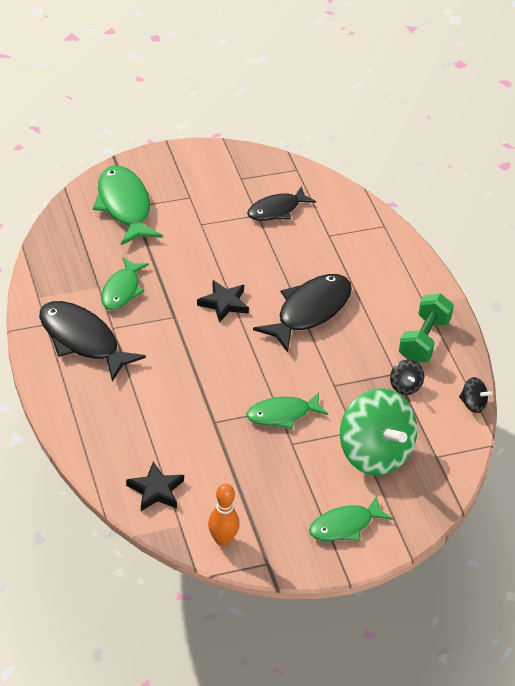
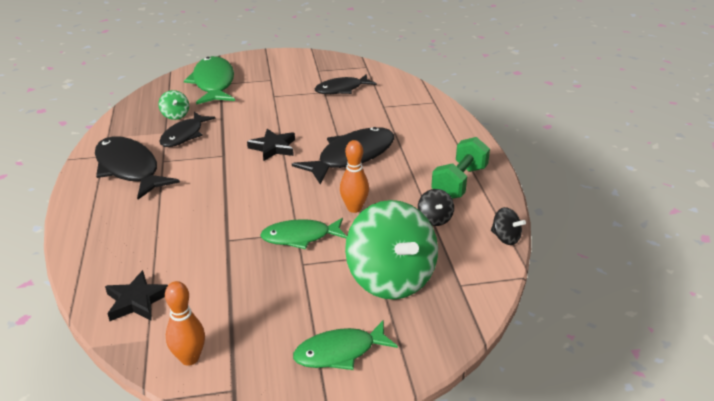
camera: 10 degrees right, 10 degrees down
(100, 260) = (175, 115): none -> green spinning top
(122, 290) = (184, 135): green fish -> black fish
(326, 378) = (354, 208): none -> orange bowling pin

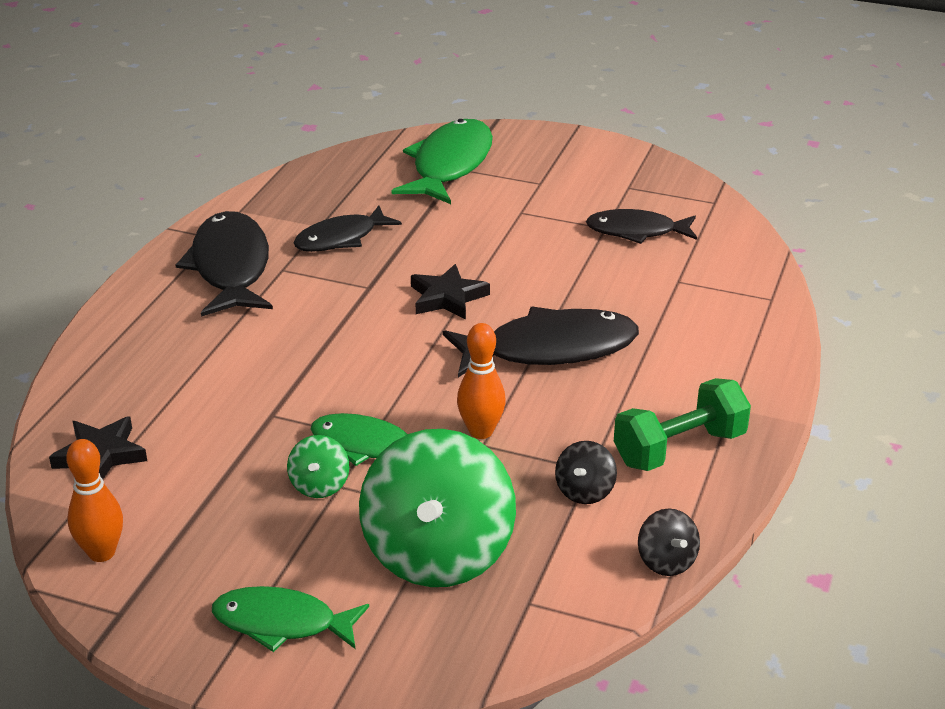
camera: 30 degrees right, 0 degrees up
(175, 115) = (354, 203): green spinning top -> green spinning top (319, 485)

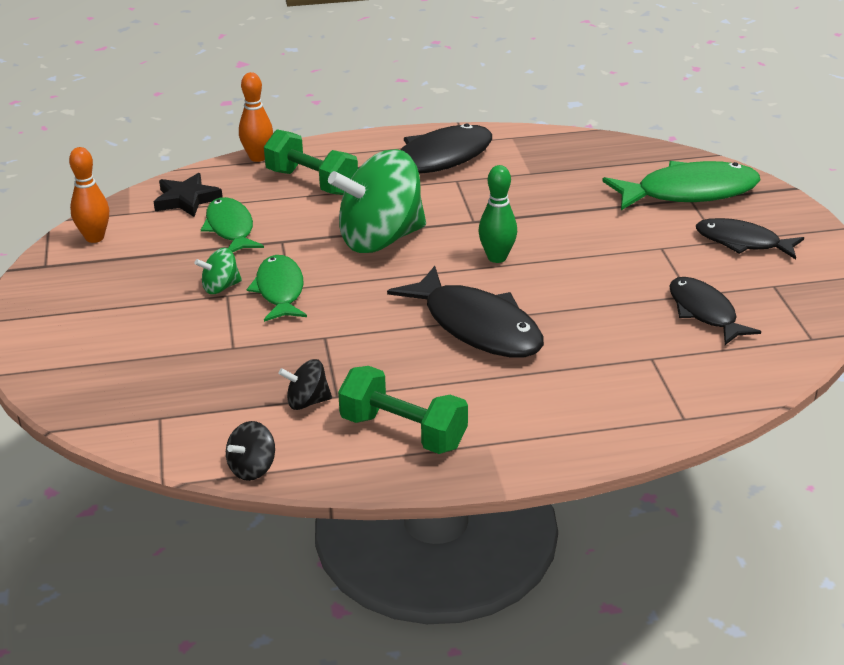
camera: 60 degrees right, 0 degrees up
(174, 356) = (312, 182): none -> green dumbbell
(281, 623) = (72, 325): green fish -> green fish (230, 228)
(341, 238) = (523, 187): black fish -> black fish (742, 242)
(438, 553) = (184, 360): green spinning top -> green spinning top (380, 239)
(447, 297) = (497, 257): black star -> green bowling pin
(481, 431) = (339, 330): orange bowling pin -> orange bowling pin (258, 157)

